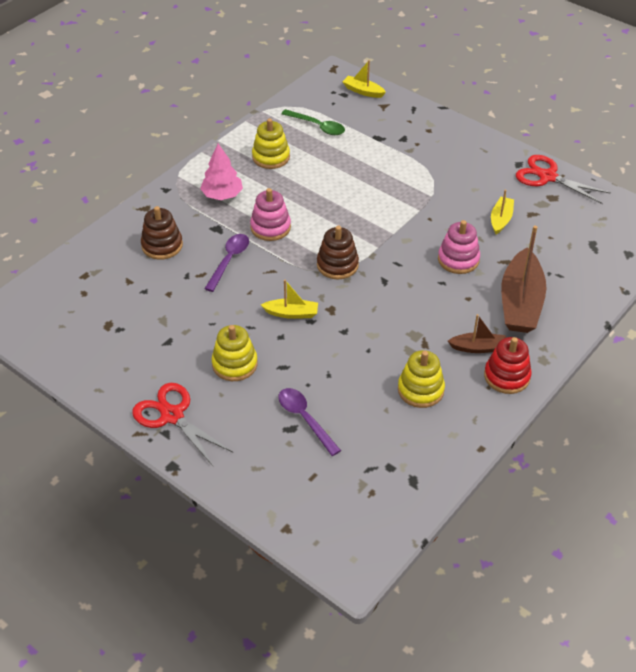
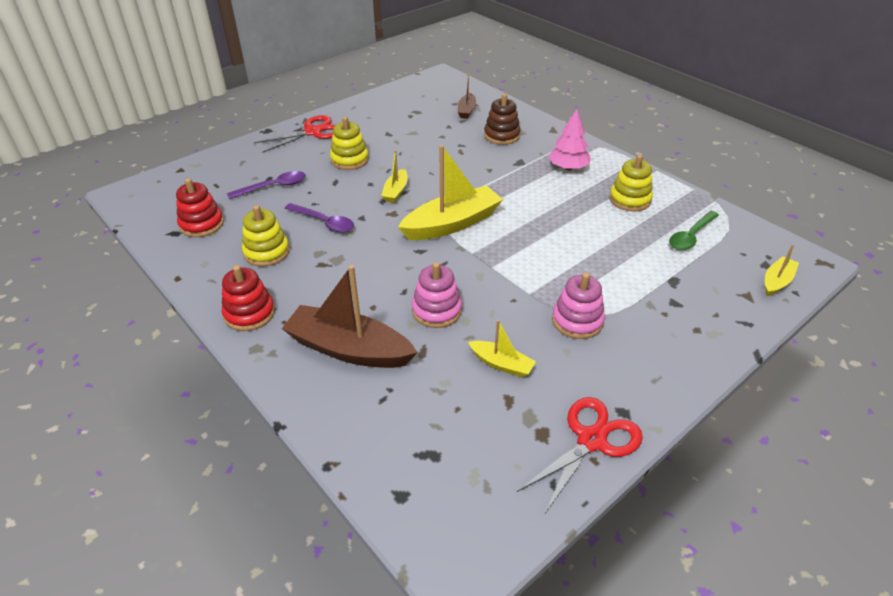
camera: 100 degrees right, 5 degrees down
(229, 260) = (474, 165): purple spoon -> purple spoon (324, 222)
(270, 227) = (516, 190): pink stacking toy -> pink stacking toy (577, 321)
(337, 265) = (452, 224): brown stacking toy -> yellow boat
(391, 461) = (201, 224): none -> red stacking toy
(478, 347) = (298, 300): brown boat -> brown boat (466, 110)

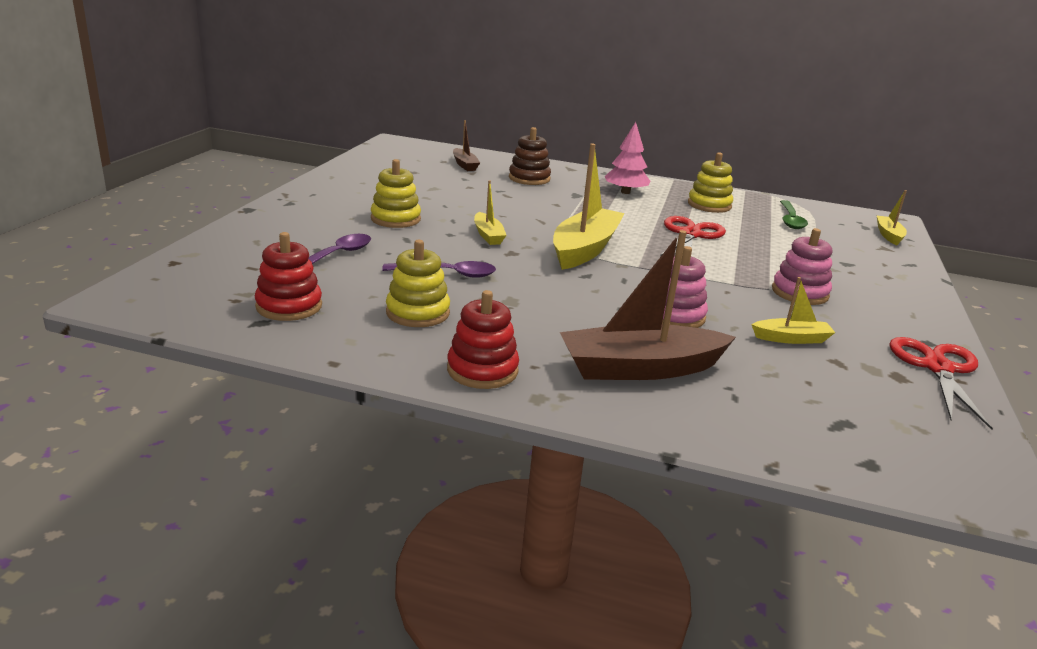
camera: 35 degrees left, 15 degrees down
(313, 132) = (312, 203): red scissors -> red scissors (690, 235)

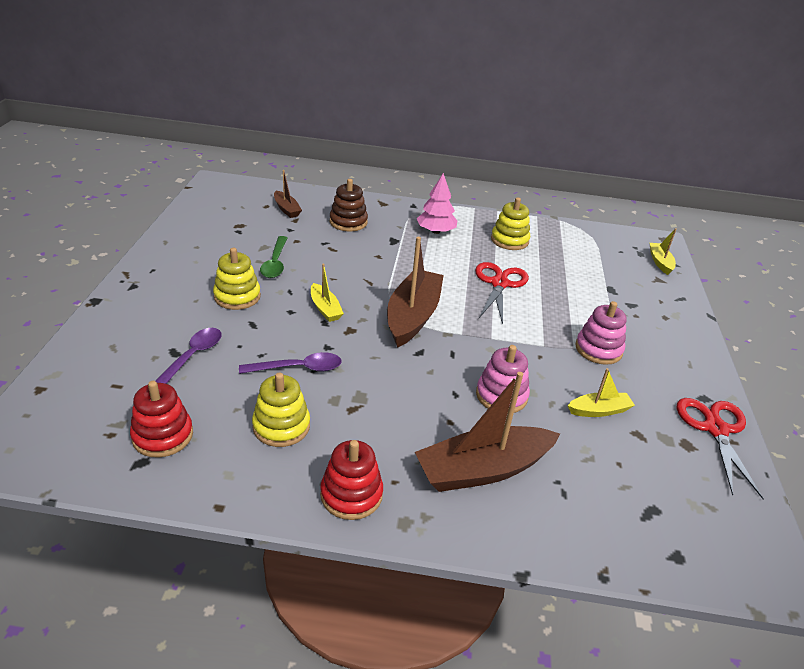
camera: 10 degrees left, 10 degrees up
(585, 249) = (413, 316): yellow boat -> brown boat
(790, 220) = (579, 252): green spoon -> green spoon (275, 263)

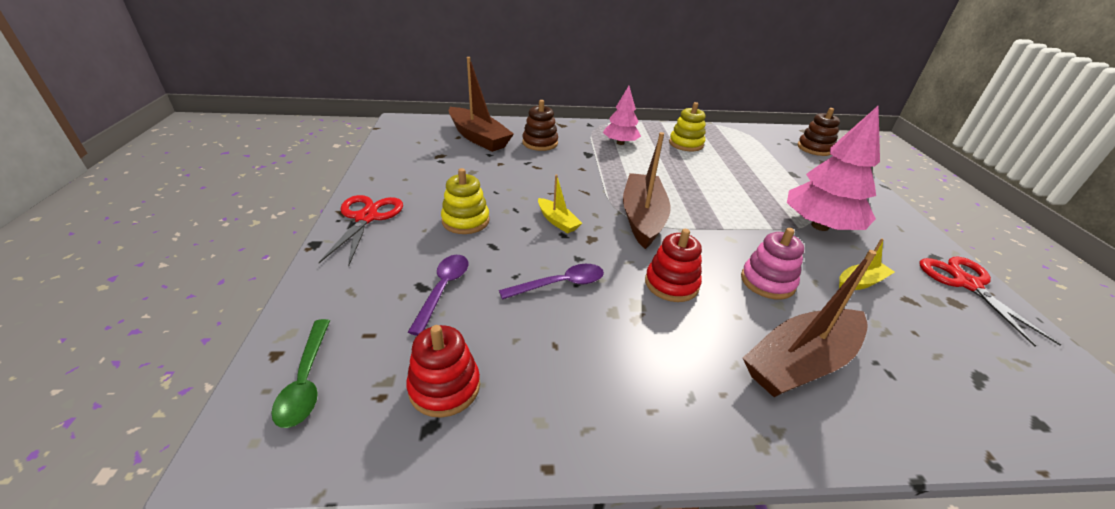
camera: 10 degrees left, 0 degrees up
(275, 263) = (489, 185): green spoon -> green spoon (306, 381)
(281, 426) = (573, 351): yellow stacking toy -> none
(286, 209) = (478, 138): brown boat -> brown boat, size x1.98
(351, 494) = (688, 419): red stacking toy -> red stacking toy (671, 284)
(499, 284) = (700, 180): red scissors -> red scissors (366, 218)
(598, 349) = (819, 226): pink stacking toy -> pink tree
(660, 262) = (814, 148): yellow boat -> brown stacking toy

